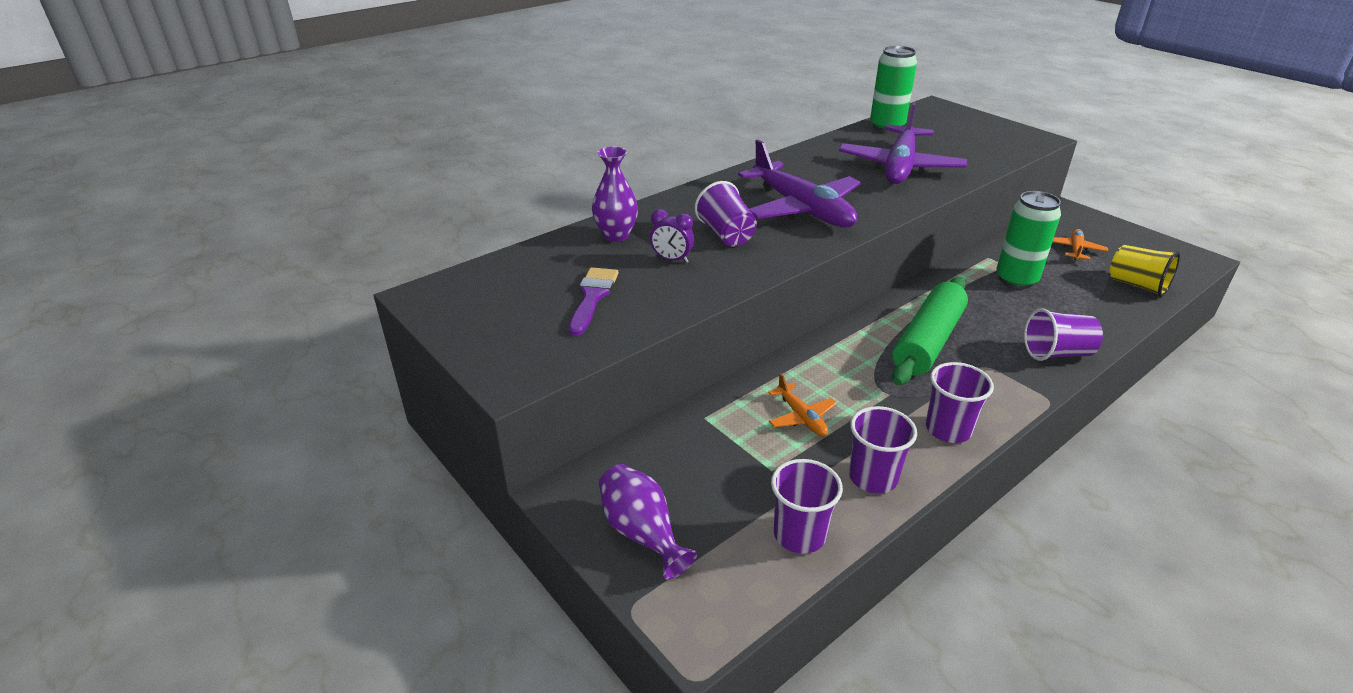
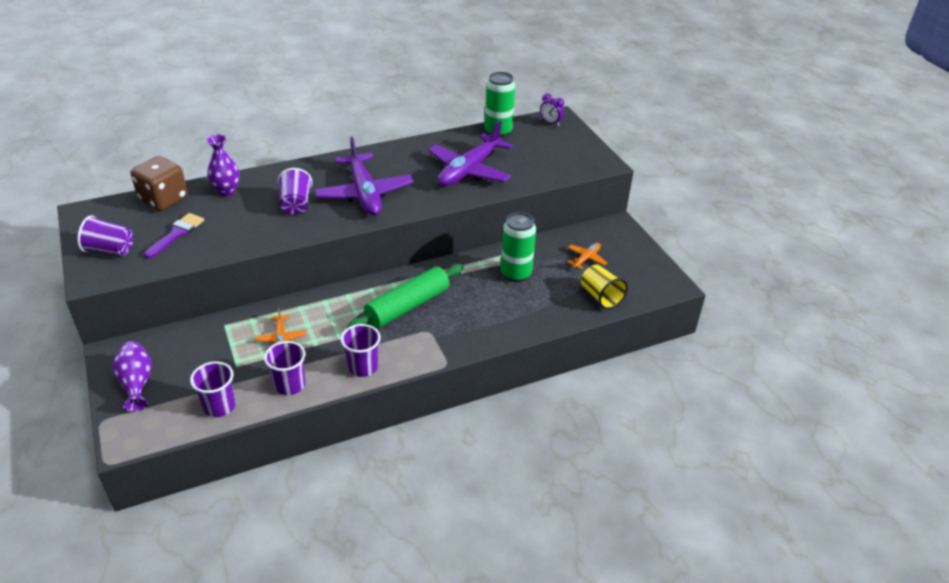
camera: 15 degrees right, 5 degrees up
(534, 259) = (164, 199): none -> brown dice
(672, 260) = (245, 217): purple clock -> purple clock (550, 123)
(1056, 353) = (486, 334): purple cup -> purple cup (110, 250)

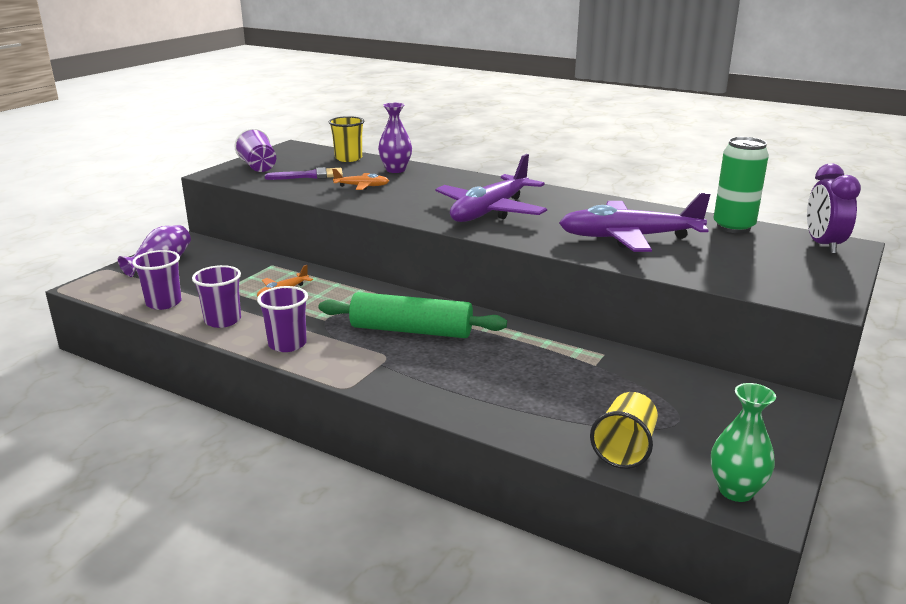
camera: 55 degrees right, 15 degrees down
(164, 199) = (348, 158): brown dice -> yellow cup
(296, 204) = (422, 195): purple cup -> none
(516, 274) = (565, 370): green can -> none
(550, 123) = (823, 245): purple clock -> purple clock, size x1.65
(586, 259) = (681, 407): orange plane -> orange plane (362, 186)
(658, 285) = (736, 491): none -> green vase

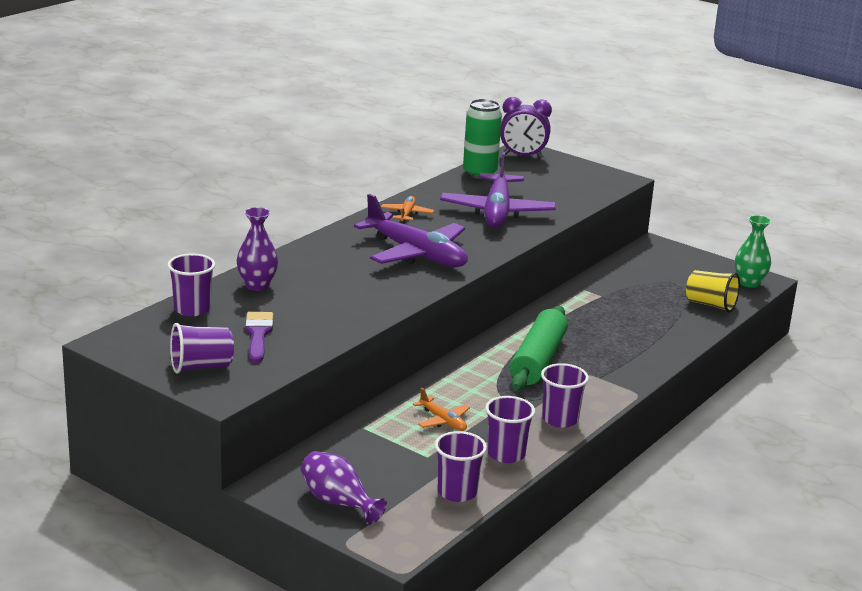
camera: 85 degrees left, 0 degrees up
(348, 158) = (192, 309): yellow cup -> purple cup
(362, 186) = (313, 307): orange plane -> orange plane (407, 214)

